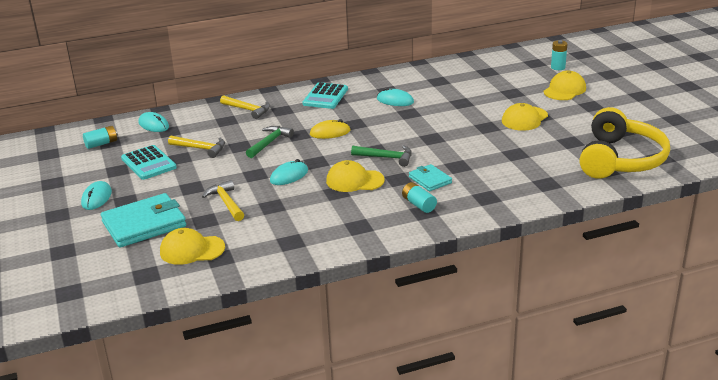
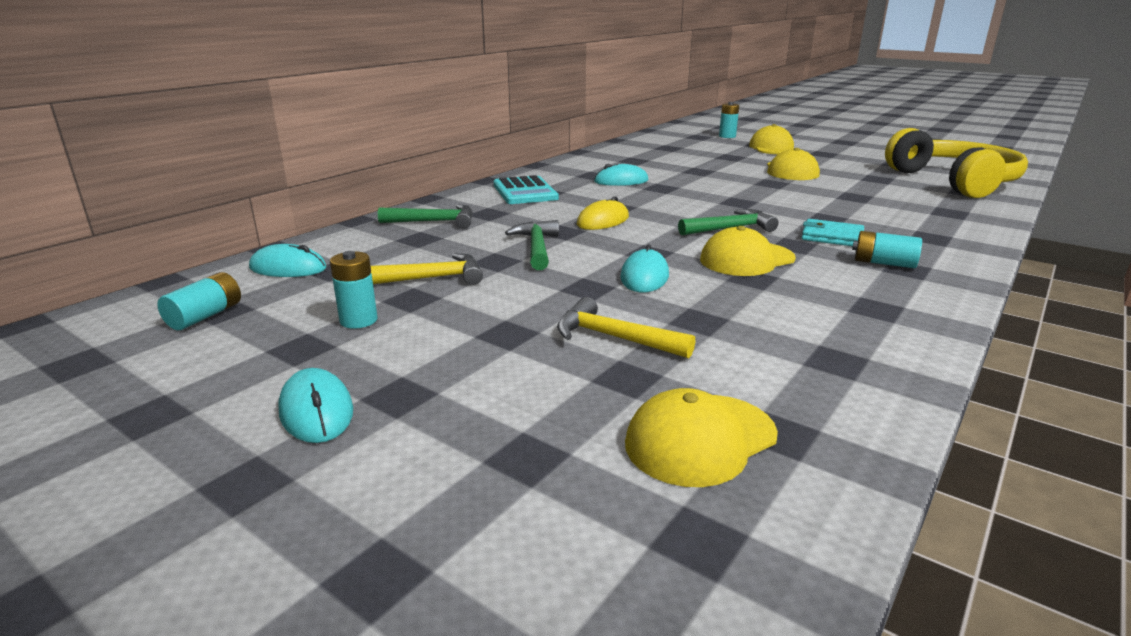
camera: 35 degrees left, 5 degrees down
(144, 224) = (512, 426): turquoise wallet -> none
(148, 163) = (358, 320): turquoise calculator -> turquoise battery
(248, 110) = (435, 222): yellow hammer -> green hammer

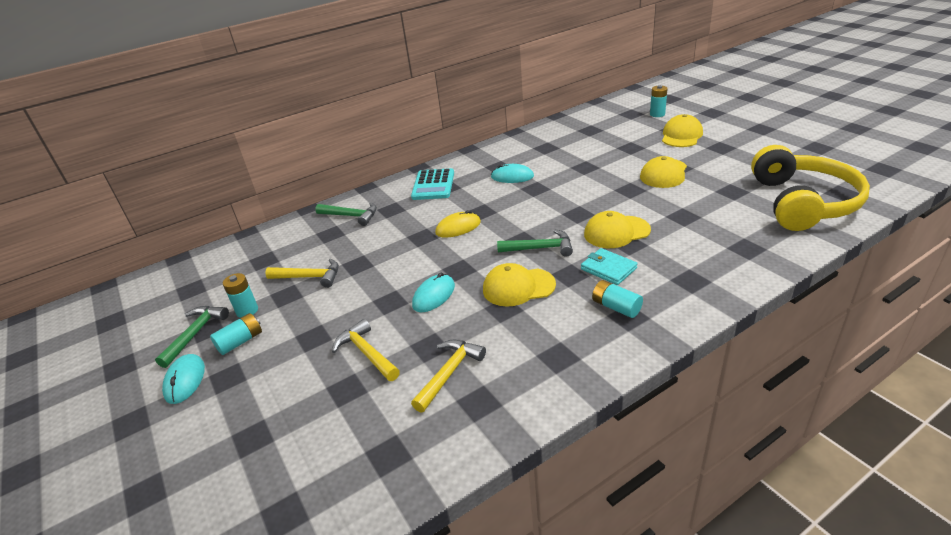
camera: 25 degrees right, 10 degrees up
(205, 316) = (180, 293): turquoise battery -> turquoise battery (240, 341)
(288, 268) = (242, 255): turquoise mouse -> none
(537, 247) = (392, 253): green hammer -> green hammer (195, 334)
(700, 439) = (342, 448): yellow cap -> yellow cap (616, 232)
(759, 340) = (449, 373): none -> yellow hammer

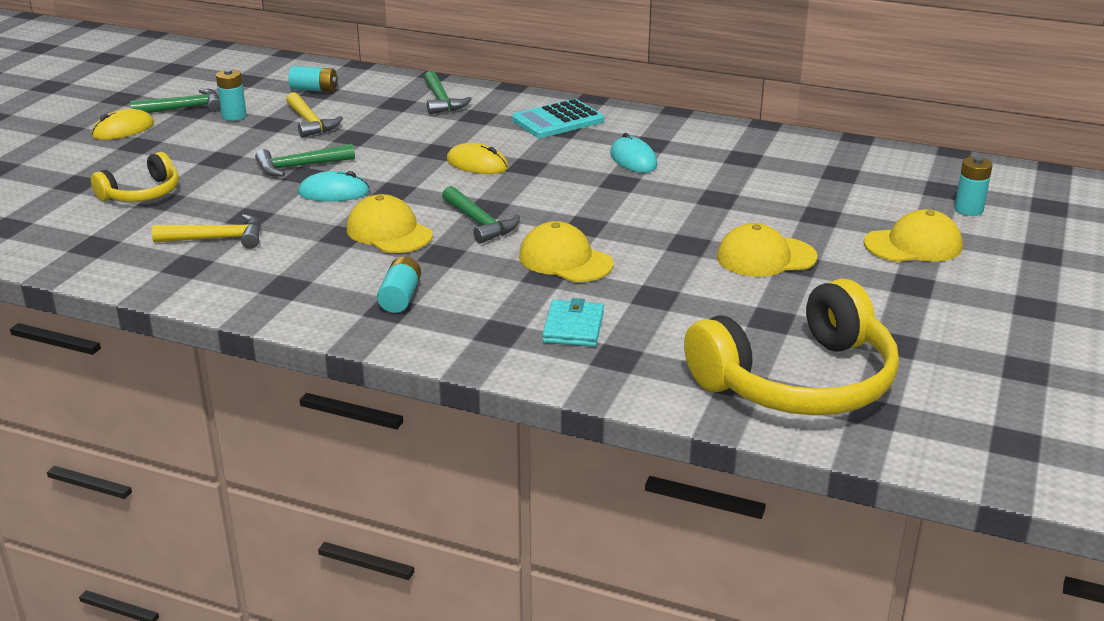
camera: 50 degrees right, 5 degrees down
(185, 380) = (123, 129): turquoise mouse -> yellow mouse
(240, 341) = (189, 131): turquoise battery -> turquoise battery (314, 90)
(323, 398) = (142, 193): none -> yellow headphones
(366, 353) = (216, 191): yellow hammer -> none
(374, 301) = (299, 167): none -> green hammer
(608, 269) = (475, 274): turquoise wallet -> turquoise wallet (573, 327)

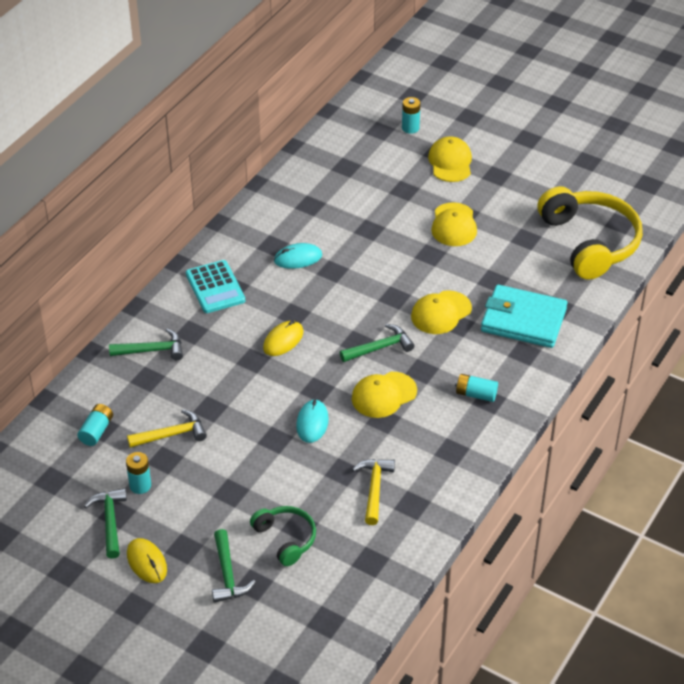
camera: 80 degrees left, 15 degrees up
(142, 193) = (285, 539): yellow headphones -> green headphones
(299, 167) = (260, 442): green hammer -> green hammer (227, 574)
(573, 327) = (523, 320): turquoise wallet -> turquoise wallet, size x1.86

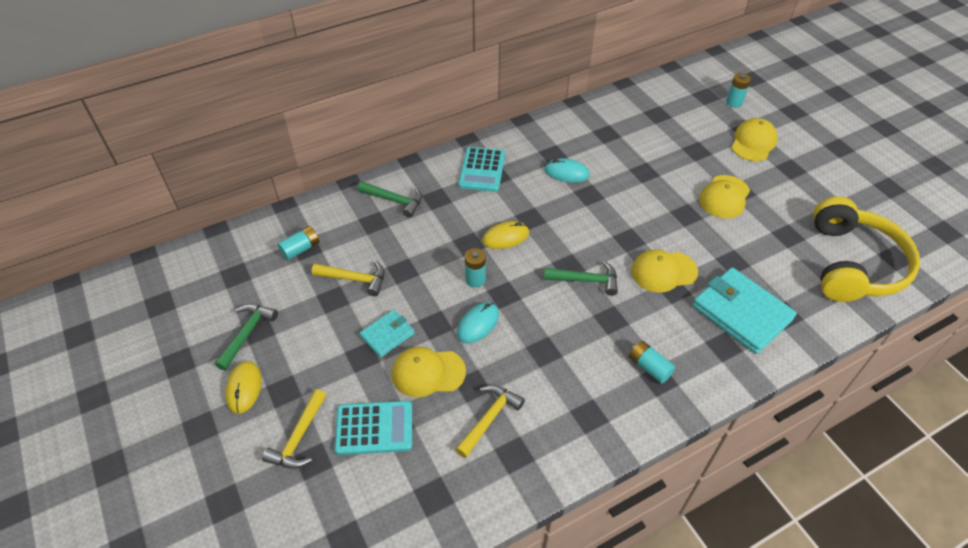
camera: 30 degrees right, 5 degrees up
(140, 485) = (295, 313): turquoise battery -> turquoise battery (475, 279)
(227, 574) = (298, 438): green hammer -> yellow hammer
(239, 466) = (387, 335): none -> turquoise wallet
(285, 539) = (374, 428): green headphones -> turquoise calculator
(384, 395) = (560, 327): yellow cap -> yellow cap (428, 372)

